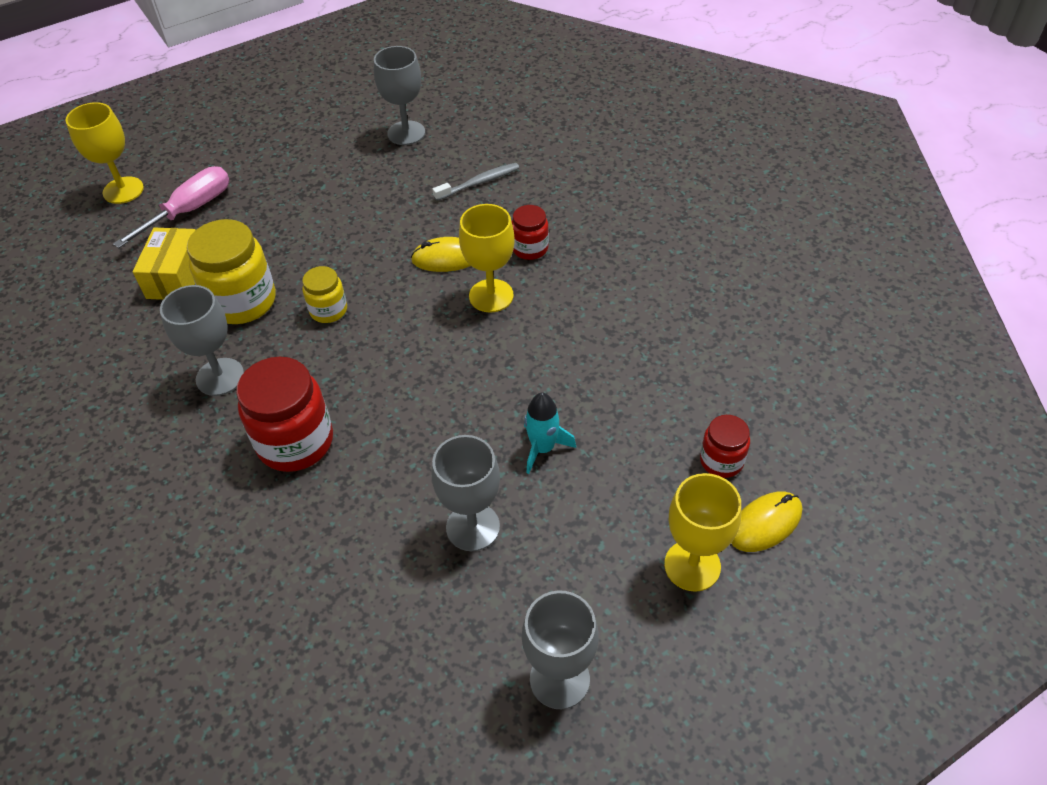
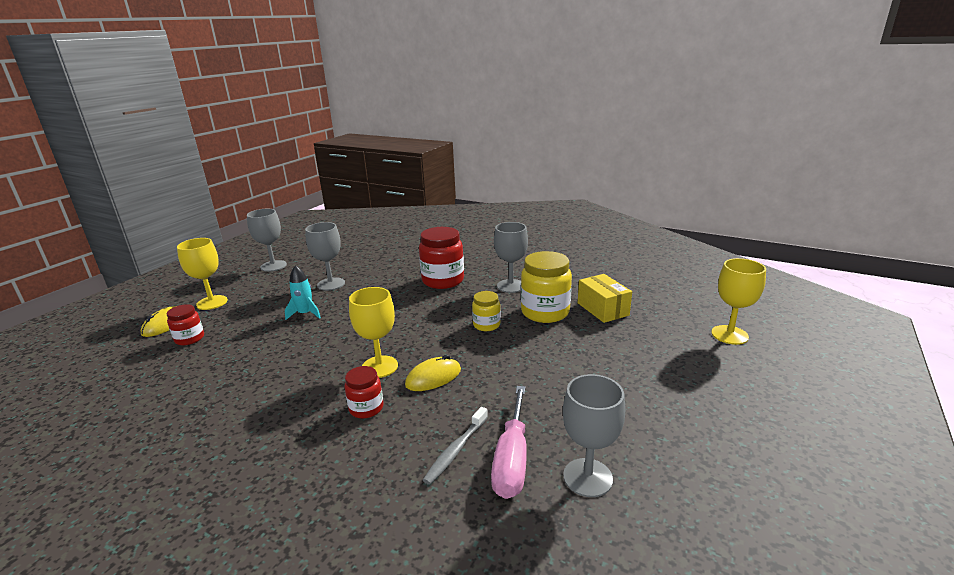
camera: 150 degrees right, 25 degrees down
(190, 210) = (661, 340): pink screwdriver -> pink screwdriver (512, 459)

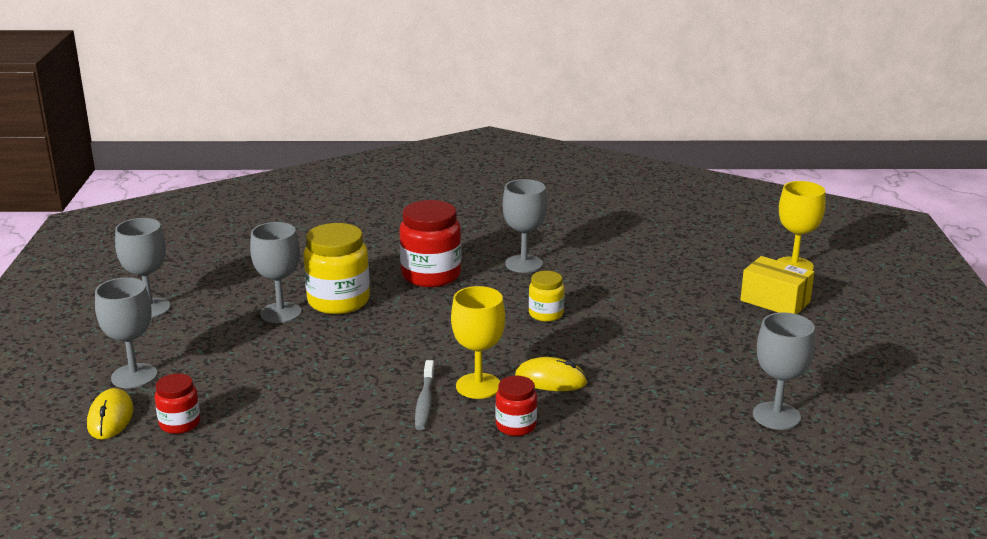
camera: 30 degrees left, 0 degrees up
(212, 302) = (134, 376): yellow goblet -> grey goblet
(305, 314) = (300, 356): turquoise rocket -> none
(433, 377) = (550, 380): yellow mouse -> yellow mouse turned 75 degrees clockwise
(456, 450) = (647, 431): grey toothbrush -> grey toothbrush (425, 401)
(512, 459) = (702, 422): pink screwdriver -> none
(545, 312) = (595, 285): yellow jar -> yellow jar (338, 301)
(602, 309) = (652, 268): yellow box -> yellow box (775, 301)

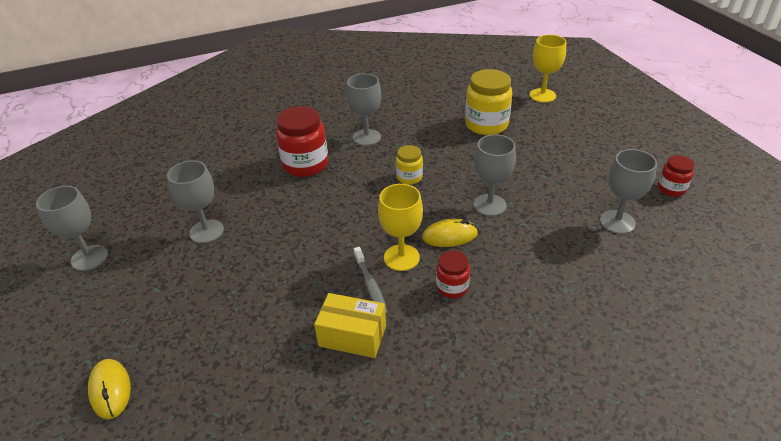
camera: 20 degrees left, 15 degrees up
(134, 376) = (110, 335): grey goblet -> grey goblet (489, 205)
(180, 424) = (178, 375): red jar -> red jar (671, 189)
(338, 301) = (247, 207): yellow jar -> yellow jar (486, 125)
(775, 301) = (550, 126): yellow box -> yellow box (352, 336)

